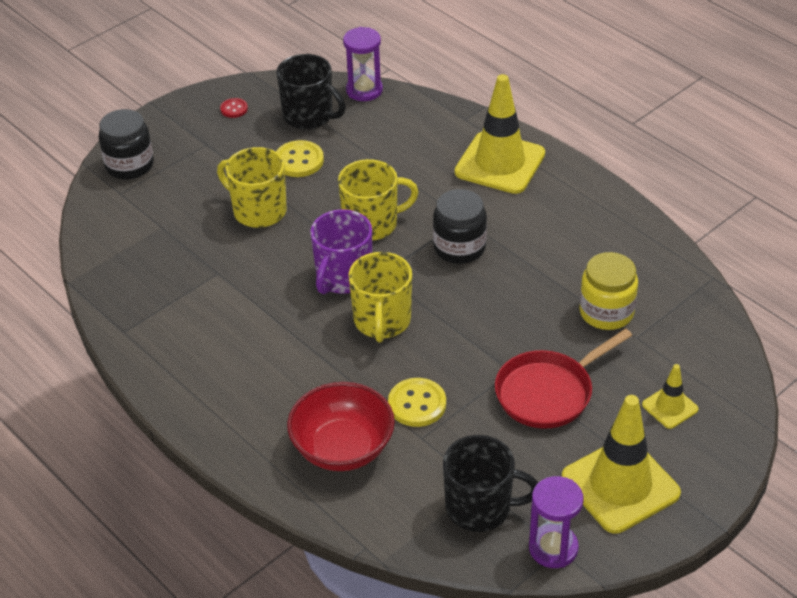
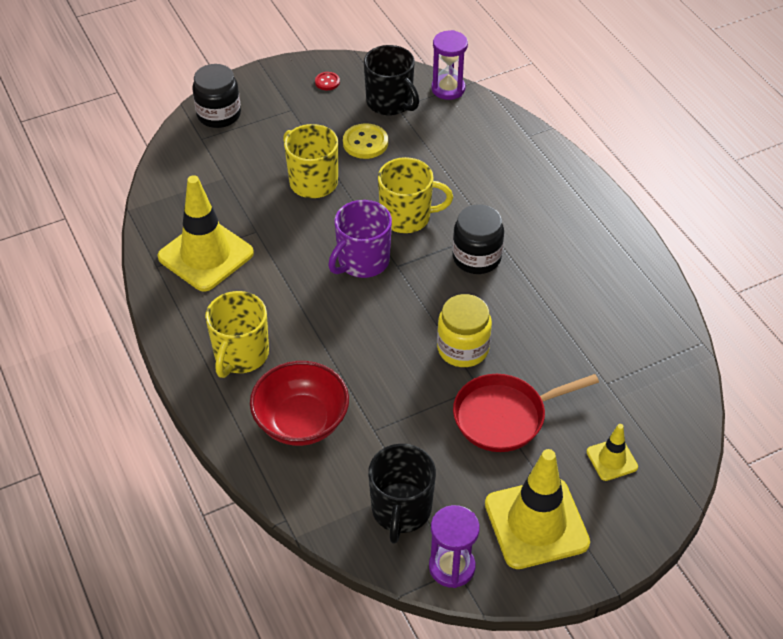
camera: 15 degrees right, 5 degrees up
(382, 321) = (381, 311): yellow mug -> yellow mug (240, 355)
(417, 404) = (382, 397): yellow button -> none
(480, 508) = (401, 510): black mug -> black mug turned 75 degrees clockwise
(500, 163) = (544, 185): yellow traffic cone -> yellow traffic cone (206, 255)
(606, 312) = (587, 352): yellow jar -> yellow jar (463, 348)

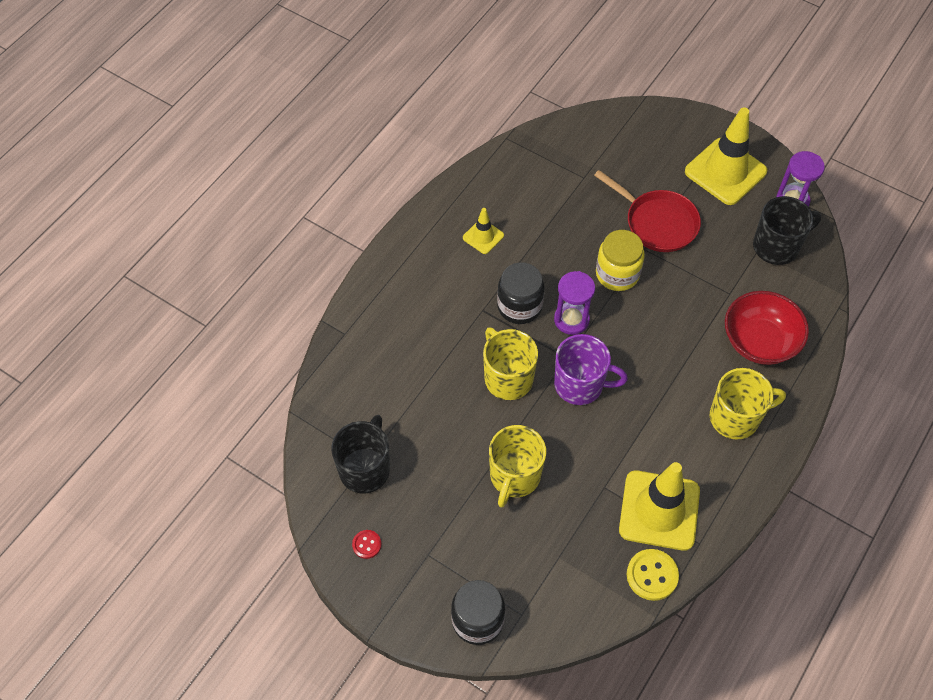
camera: 120 degrees left, 10 degrees up
(365, 143) = (435, 460): yellow button -> yellow button (652, 575)
(448, 89) = (315, 428): purple hourglass -> purple hourglass (571, 320)
(612, 459) = (645, 152): yellow traffic cone -> yellow traffic cone (483, 236)

